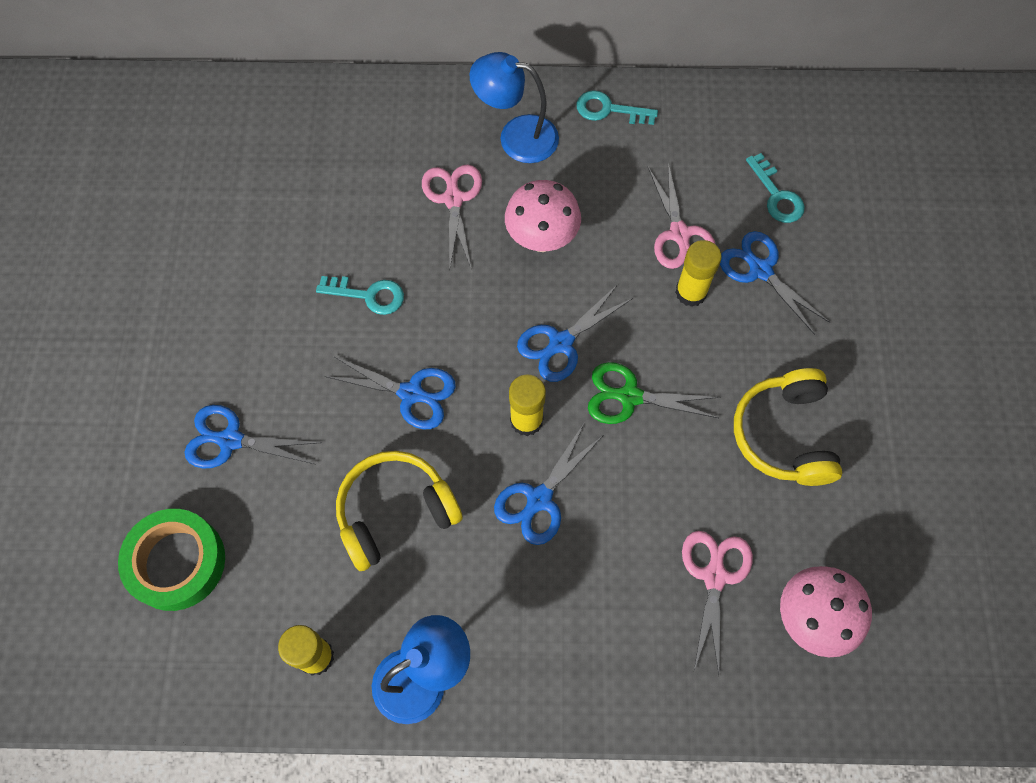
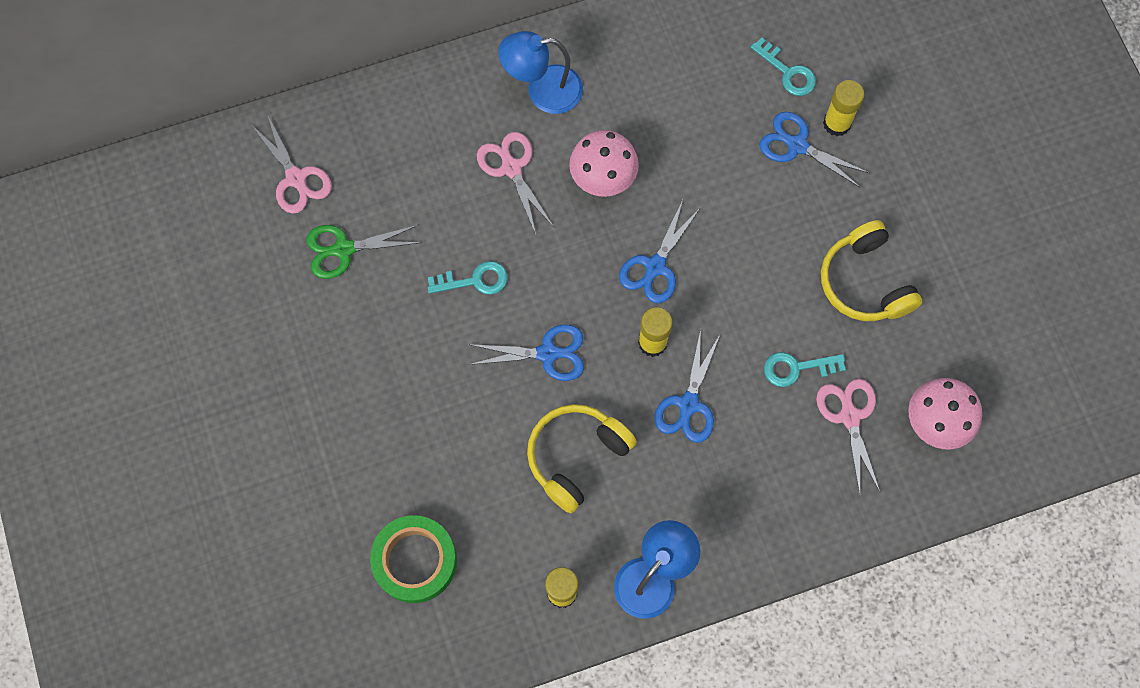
camera: 20 degrees left, 5 degrees up
(230, 440) = (413, 446): blue scissors -> none
(608, 110) = (614, 38): turquoise key -> turquoise key (796, 368)
(629, 396) = (729, 293): green scissors -> green scissors (344, 249)
(679, 234) = (718, 135): pink scissors -> pink scissors (296, 178)
(691, 292) = (746, 185): yellow glue stick -> yellow glue stick (836, 123)

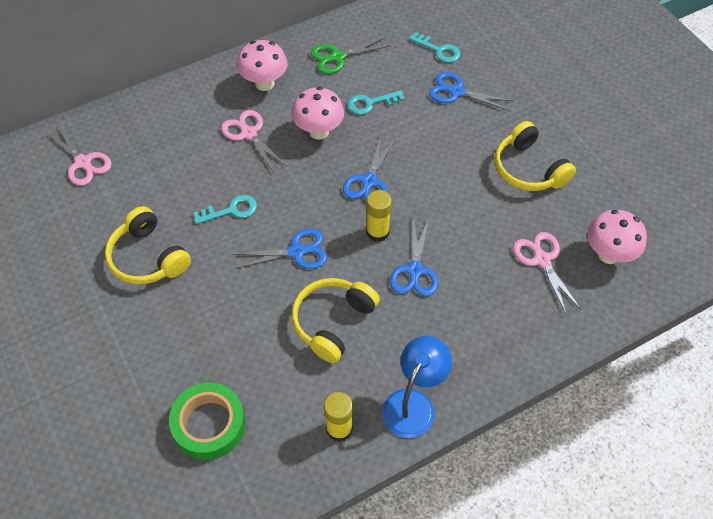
camera: 10 degrees left, 15 degrees down
(344, 249) = (125, 204): green scissors -> green scissors (338, 57)
(365, 331) = (148, 257): none -> yellow headphones
(543, 90) = (264, 83): blue lamp -> pink mushroom
(796, 368) = (492, 233): turquoise key -> turquoise key (370, 103)
(836, 123) = (481, 75): yellow glue stick -> none

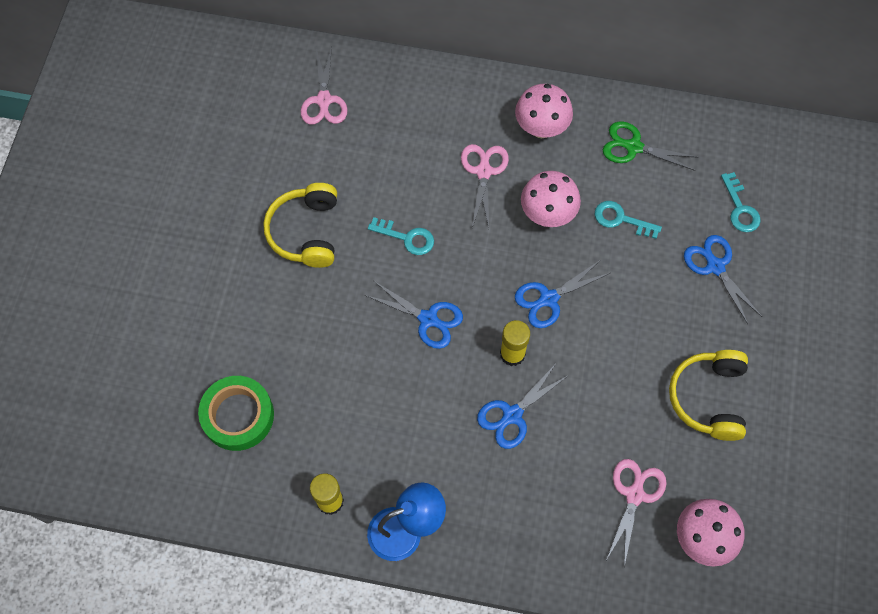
camera: 40 degrees right, 10 degrees up
(333, 322) = (403, 406): yellow headphones -> none

